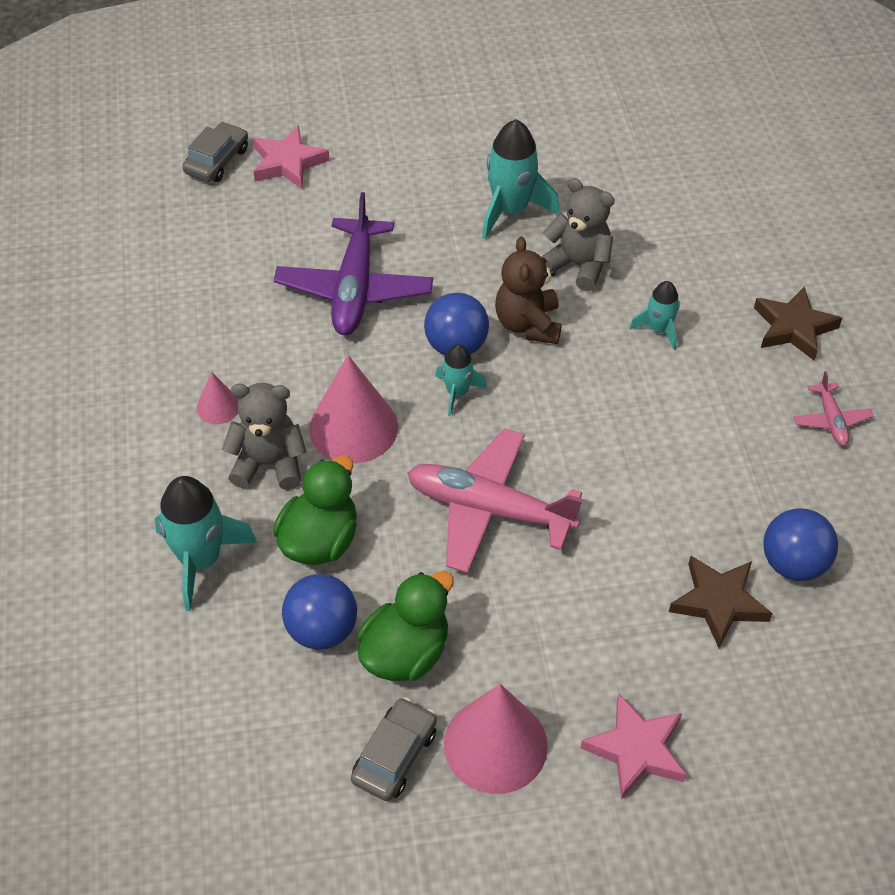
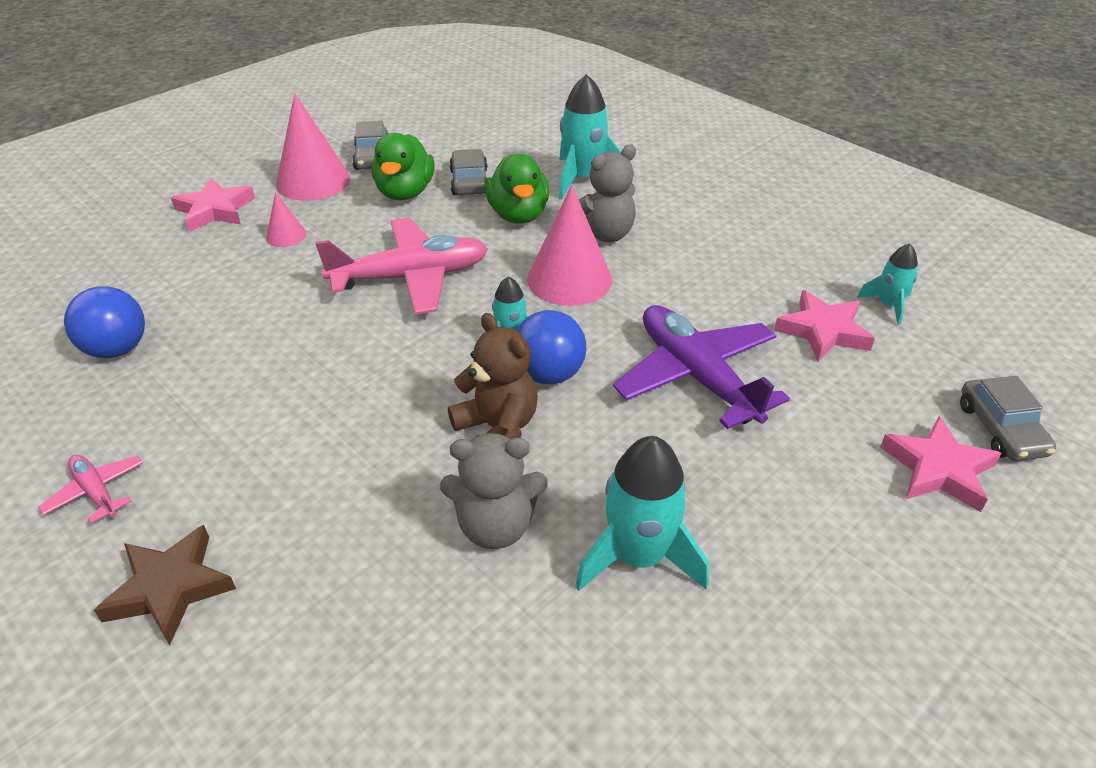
camera: 145 degrees right, 10 degrees down
(218, 406) = (684, 247): pink cone -> pink cone (286, 235)
(222, 272) = (823, 331): none -> pink star
(322, 630) = (469, 182): blue ball -> grey car
(658, 329) = (348, 496): turquoise rocket -> turquoise rocket (888, 305)
(718, 602) = (181, 299): brown star -> none

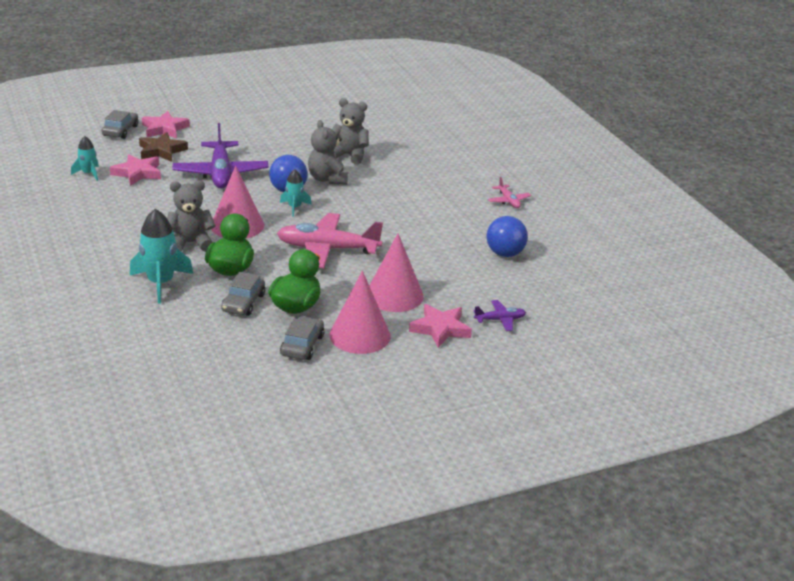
camera: 160 degrees left, 10 degrees down
(133, 239) = (500, 320): none -> purple plane
(170, 588) = (477, 169): brown star -> brown star (161, 151)
(286, 235) = (394, 295): pink cone -> pink cone, size x2.02
(497, 428) = (327, 179): brown teddy bear -> grey teddy bear
(638, 556) = (303, 138): turquoise rocket -> none

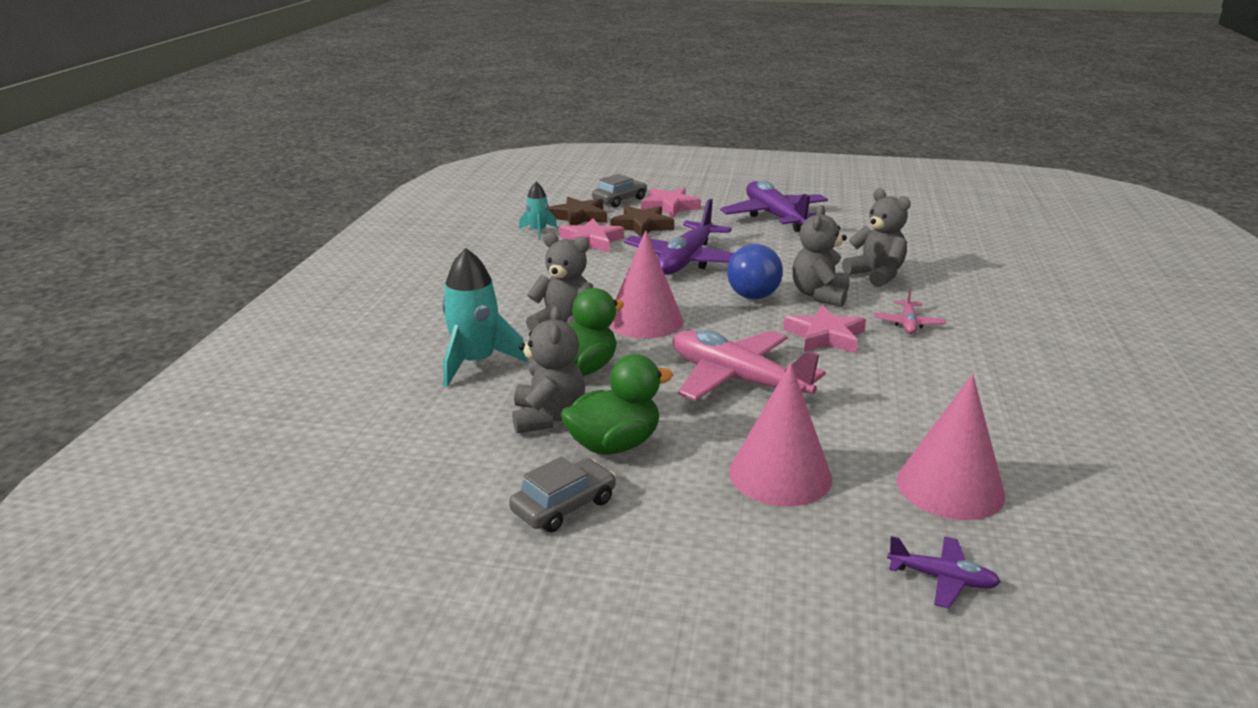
camera: 35 degrees right, 5 degrees down
(105, 153) = (578, 217): none -> brown star
(243, 303) = (548, 417): grey car -> grey teddy bear
(247, 122) = (774, 217): none -> purple plane
(294, 207) = (741, 318): turquoise rocket -> none
(360, 335) = (666, 520): pink cone -> pink cone (950, 487)
(440, 329) = (813, 556): pink star -> pink star (825, 336)
(505, 254) = (1032, 465): blue ball -> none
(508, 201) = (1094, 386): pink plane -> pink plane (908, 324)

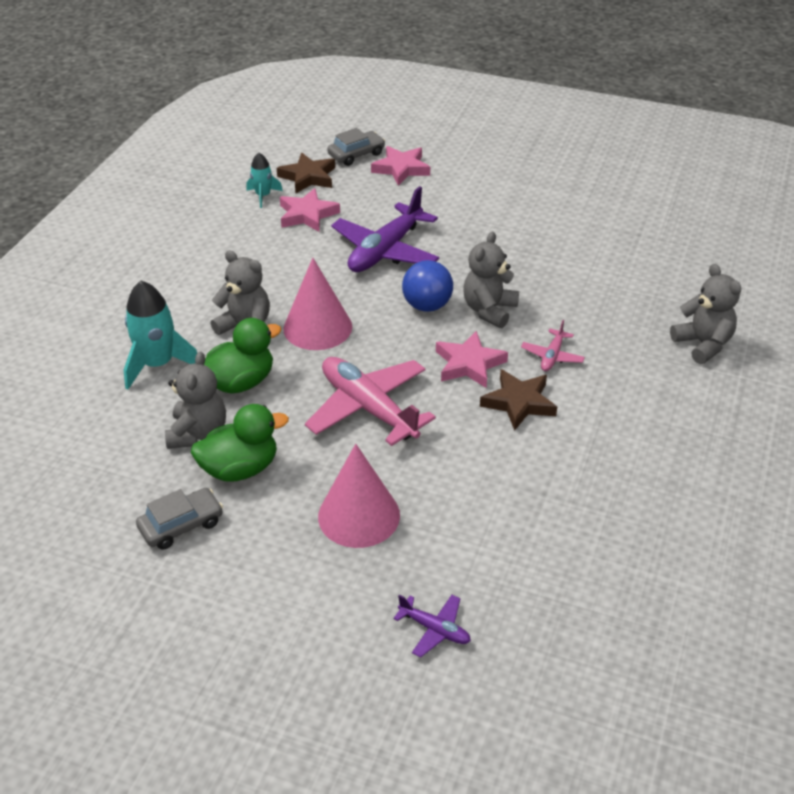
camera: 10 degrees right, 15 degrees up
(642, 226) = (363, 196): brown star -> brown star (519, 403)
(774, 217) = (498, 193): purple plane -> none
(876, 275) = (556, 288): grey teddy bear -> grey teddy bear (703, 344)
(950, 487) = (488, 545): pink cone -> none

